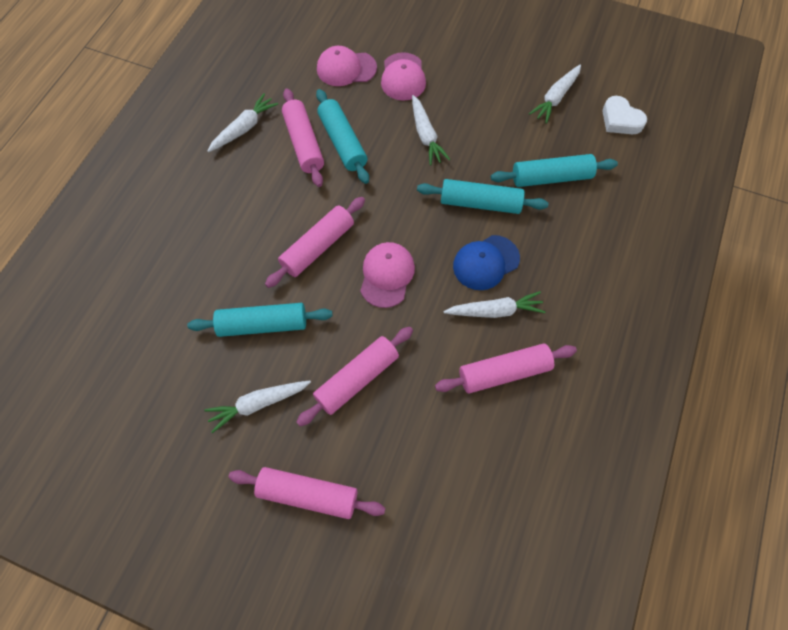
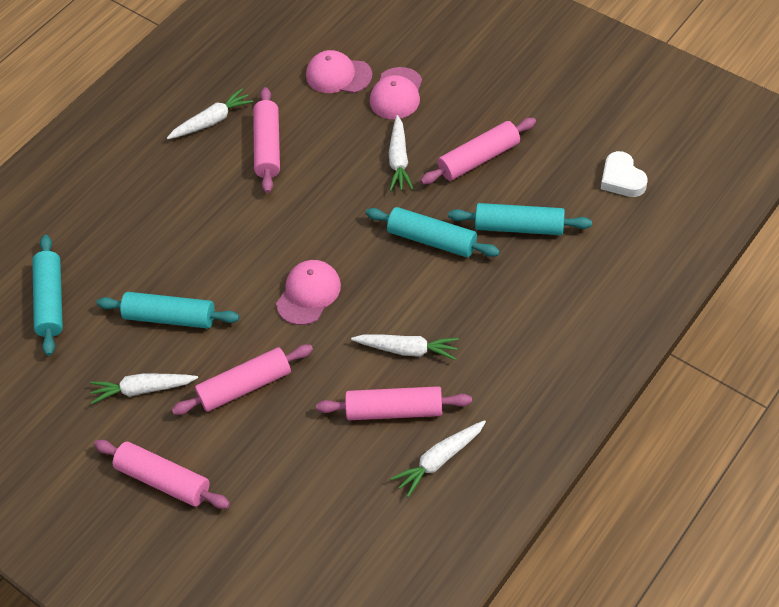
camera: 20 degrees right, 10 degrees down
(318, 247) = (248, 253): pink rolling pin -> pink rolling pin (479, 158)
(342, 142) = (308, 152): turquoise rolling pin -> turquoise rolling pin (51, 301)
(486, 262) = (415, 300): blue cap -> none
(555, 98) = (557, 143): white carrot -> white carrot (439, 460)

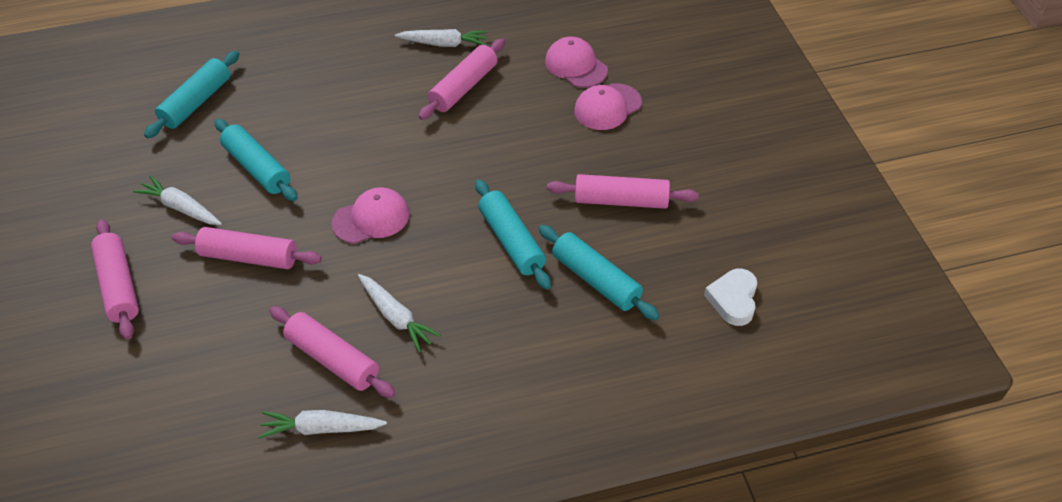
camera: 35 degrees right, 5 degrees down
(399, 160) = (554, 160): white carrot -> none

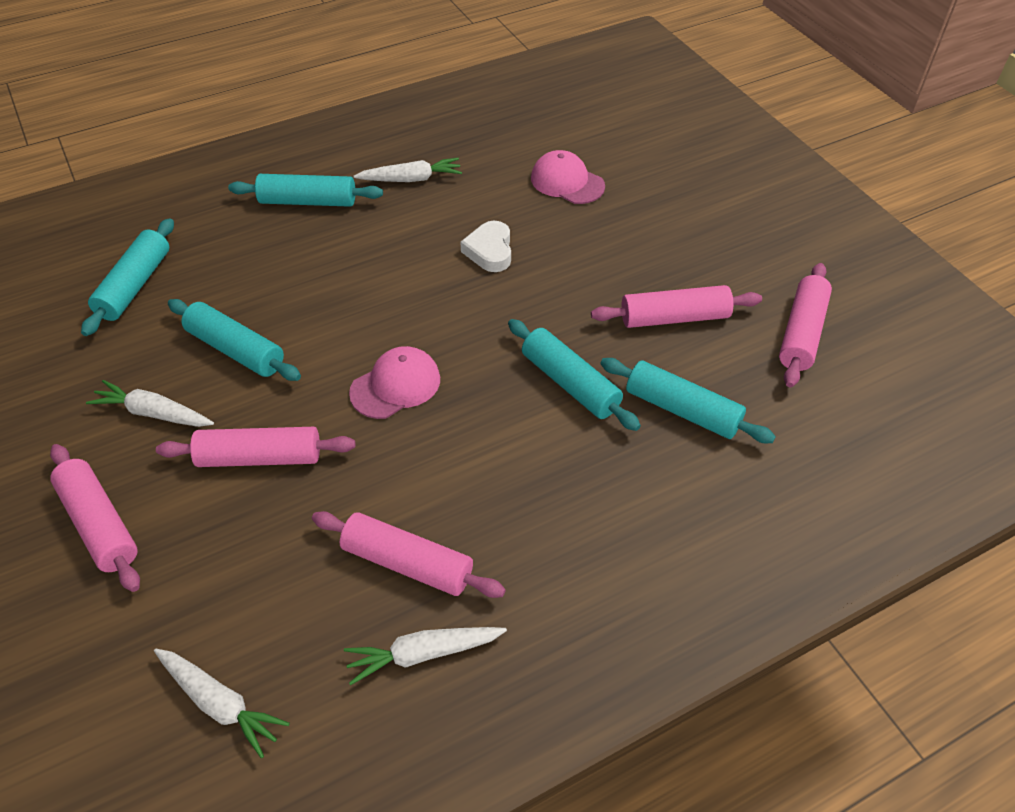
camera: 15 degrees left, 0 degrees up
(353, 51) = (308, 201): none -> turquoise rolling pin
(396, 317) = (467, 496): white carrot -> white carrot (220, 703)
(464, 87) = (451, 222): pink rolling pin -> pink rolling pin (801, 333)
(607, 107) = (618, 220): pink cap -> none
(733, 300) = (840, 405): white heart -> white heart (490, 251)

